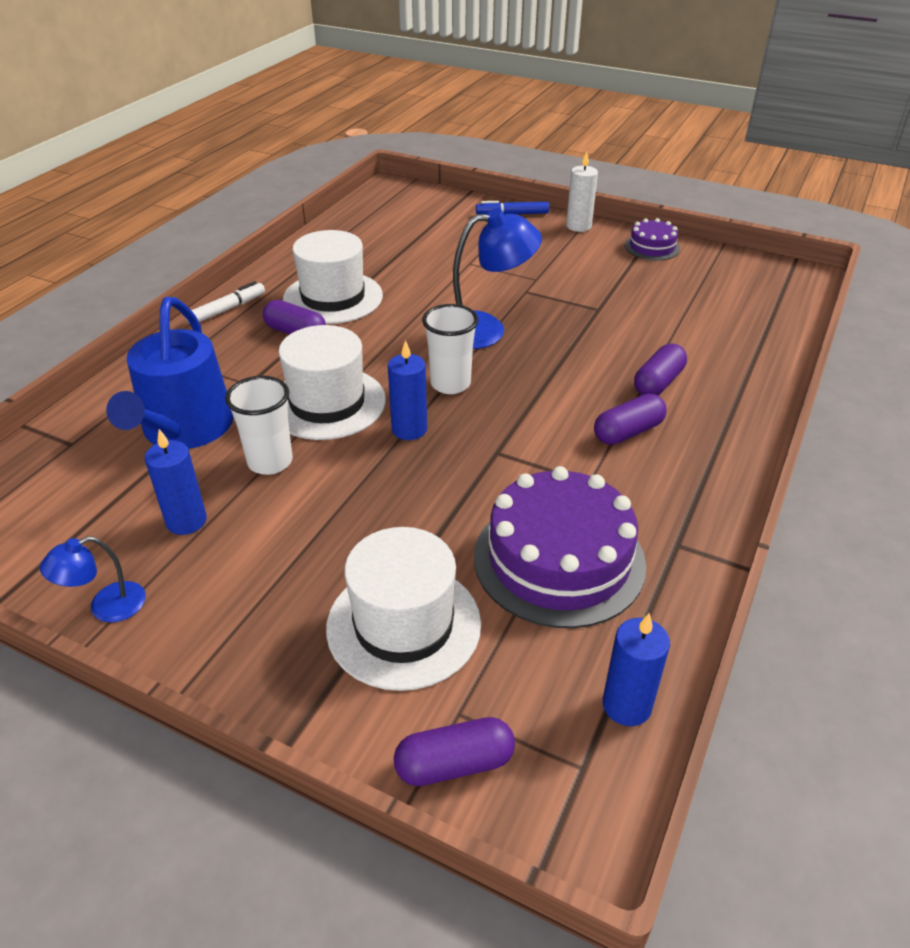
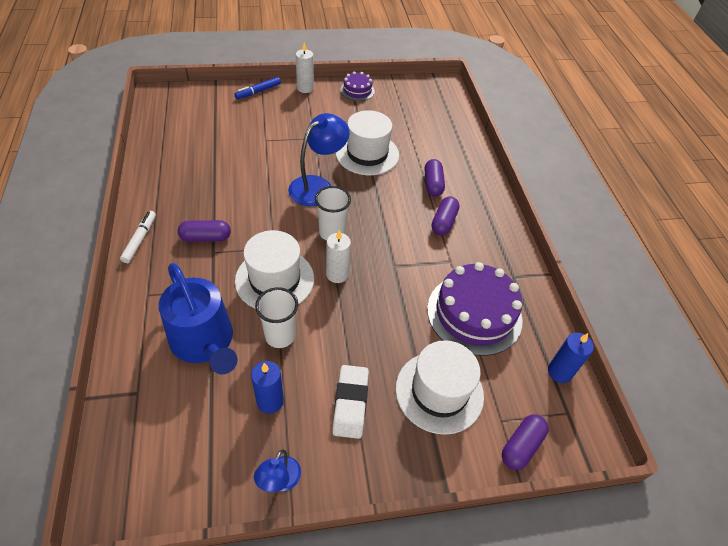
camera: 40 degrees left, 10 degrees up
(273, 574) = (350, 403): none -> white eraser
(333, 297) = (204, 200): white hat -> white hat (367, 154)
(409, 429) = (337, 274): blue candle -> white candle

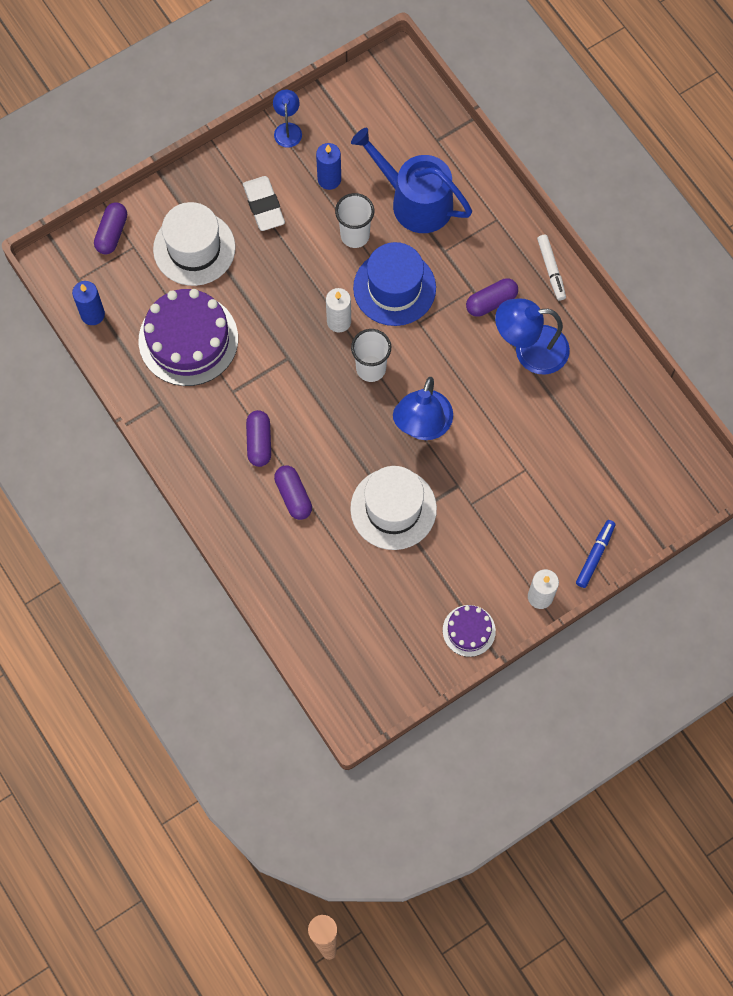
camera: 160 degrees right, 20 degrees up
(205, 197) = (530, 350): none -> blue lamp
(274, 279) = (394, 288): white hat -> blue hat

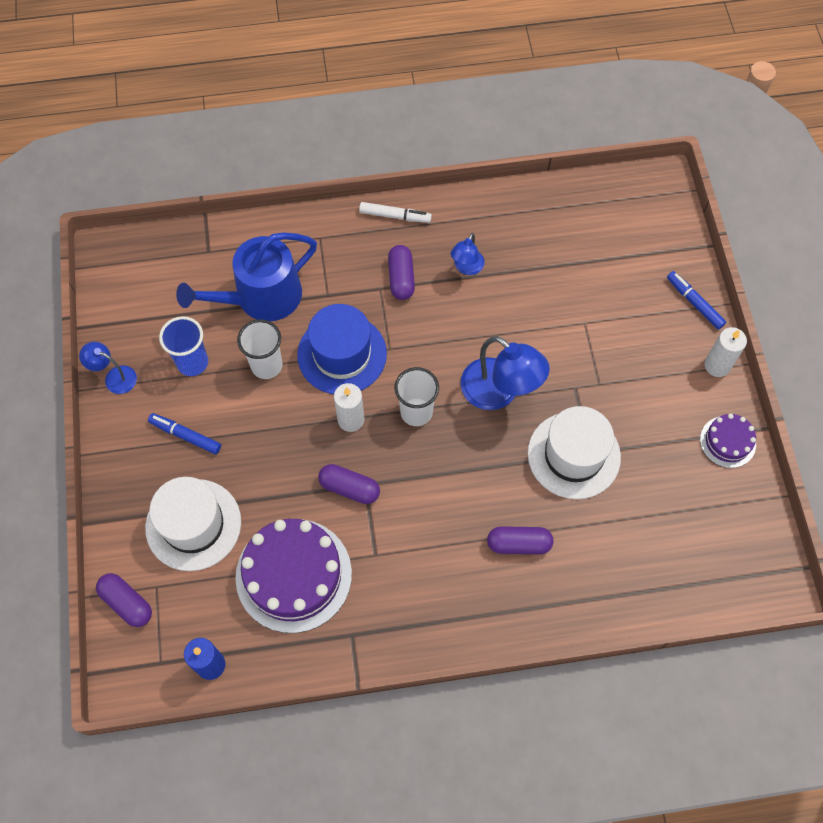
camera: 65 degrees left, 5 degrees down
(259, 442) = (444, 552): purple capsule -> purple capsule (349, 488)
(264, 206) = (185, 436): white eraser -> blue marker
(329, 179) = (192, 362): blue candle -> blue cup
(530, 350) = (466, 268): blue lamp -> blue lamp, size x0.54

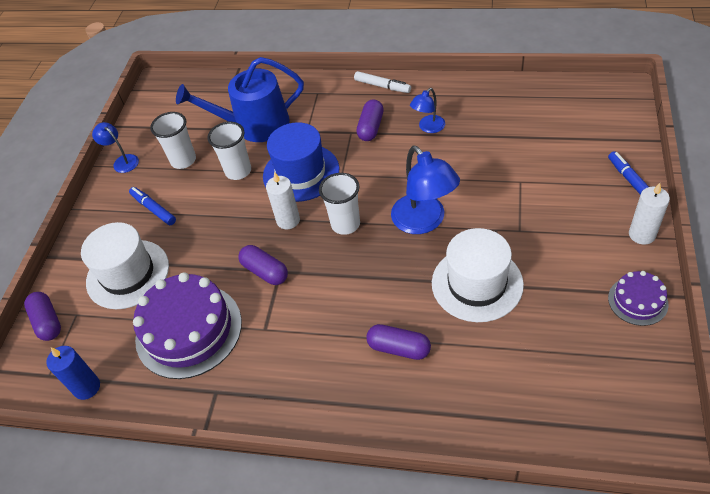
camera: 25 degrees right, 15 degrees down
(192, 362) = (183, 160): blue cup -> white cup

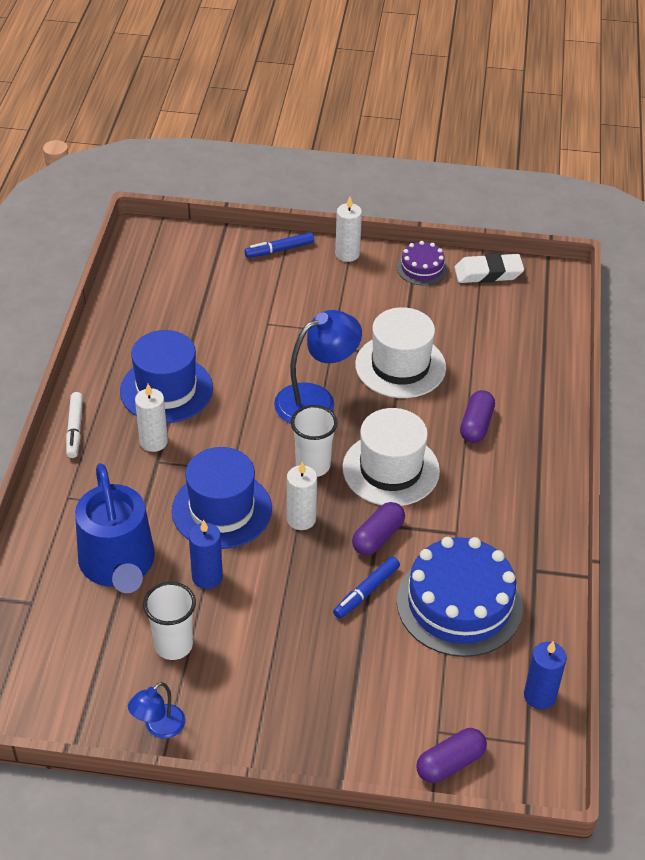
camera: 100 degrees left, 5 degrees down
(128, 274) = (375, 682): white hat -> white hat (391, 469)
(153, 209) = (264, 669): blue marker -> blue marker (366, 592)
(188, 330) = (459, 604): purple cake -> blue cake
(238, 171) = (207, 577): white cup -> blue candle
(371, 127) = (153, 442): purple capsule -> white candle
(382, 86) = (75, 429): white marker -> white marker turned 150 degrees clockwise
(428, 127) = (166, 389): blue lamp -> blue hat
(648, 367) = (488, 273): none -> white eraser

